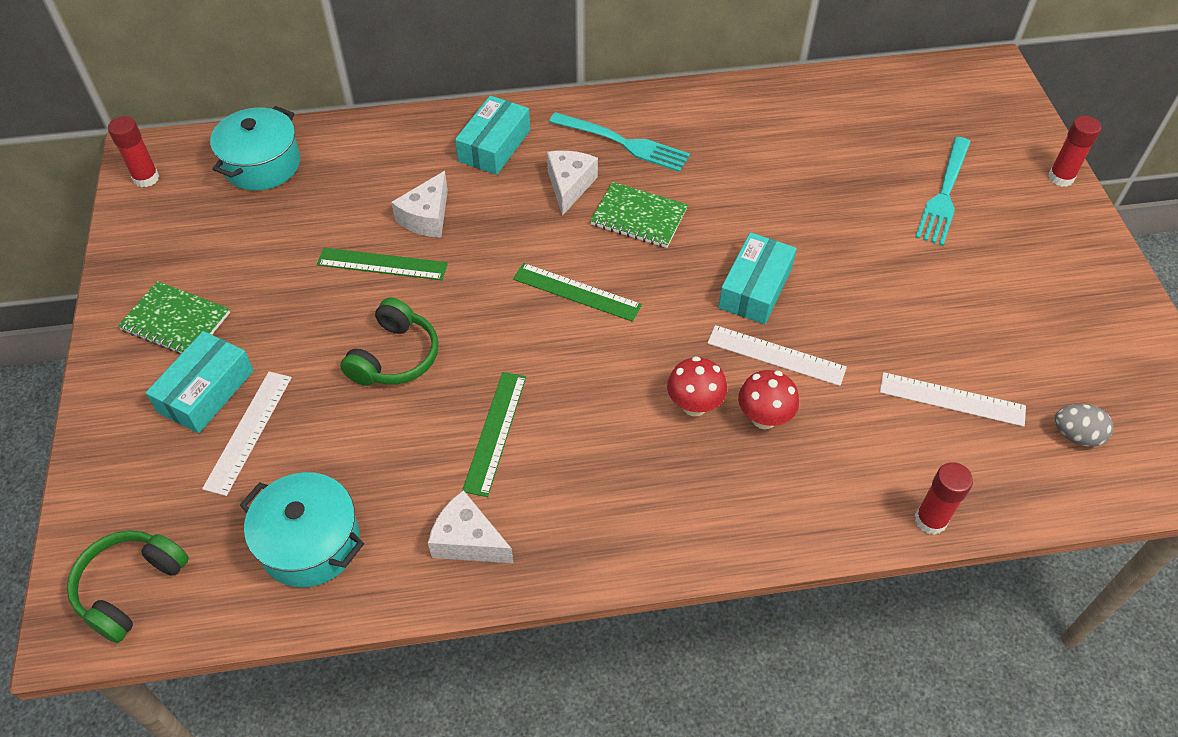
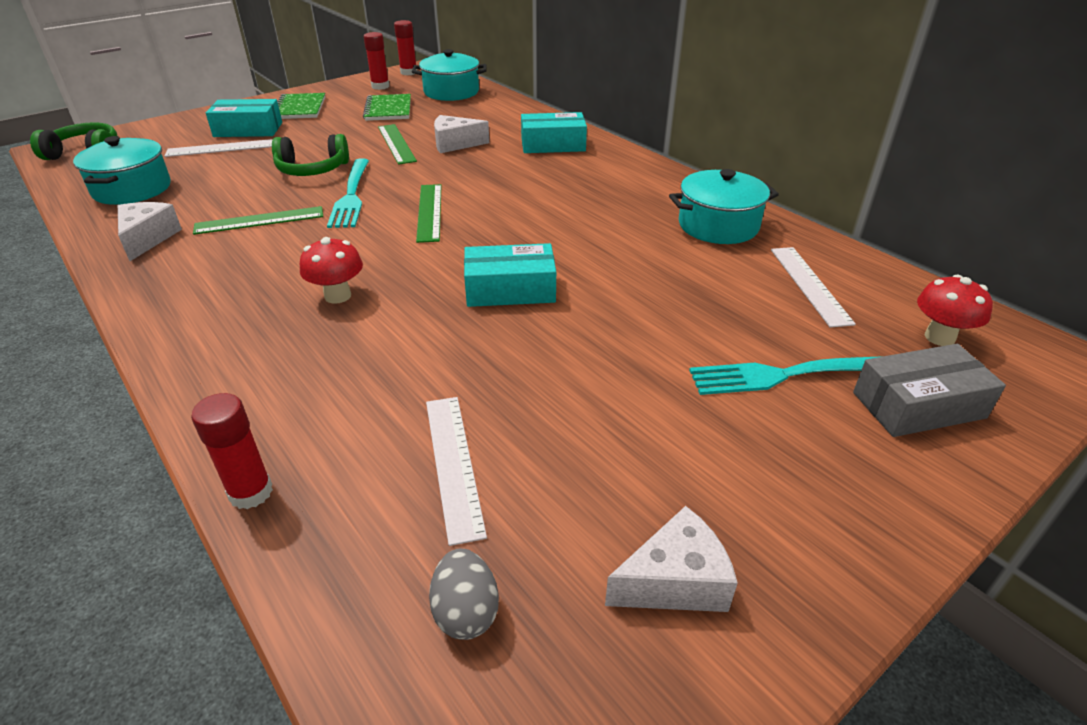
camera: 60 degrees right, 15 degrees down
(569, 186) = (543, 179): white cheese -> white cheese (674, 581)
(623, 143) = (619, 186): turquoise fork -> turquoise fork (351, 195)
(639, 217) = (540, 214): green notebook -> green notebook (388, 109)
(737, 121) = (718, 225): none -> turquoise pot
(764, 418) = (344, 337): red mushroom -> red mushroom (939, 337)
(776, 355) = (431, 323): white ruler -> white ruler (809, 285)
(1001, 155) = (918, 405): none -> grey box
(1061, 177) = (957, 473): red glue stick -> red glue stick (380, 86)

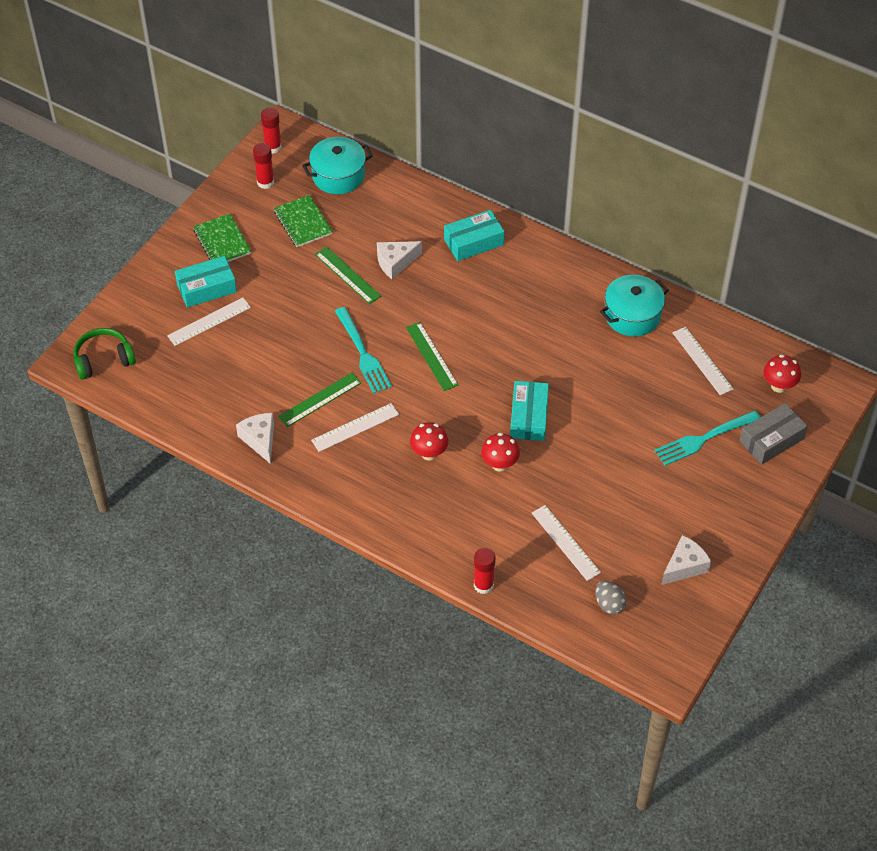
camera: 20 degrees left, 15 degrees up
(132, 189) = (192, 392): turquoise pot -> none
(271, 251) = (355, 427): none -> white ruler
(312, 170) = (308, 330): green headphones -> none
(426, 330) = (500, 464): none -> red mushroom
(510, 289) = (529, 417): turquoise box -> turquoise box turned 60 degrees counterclockwise

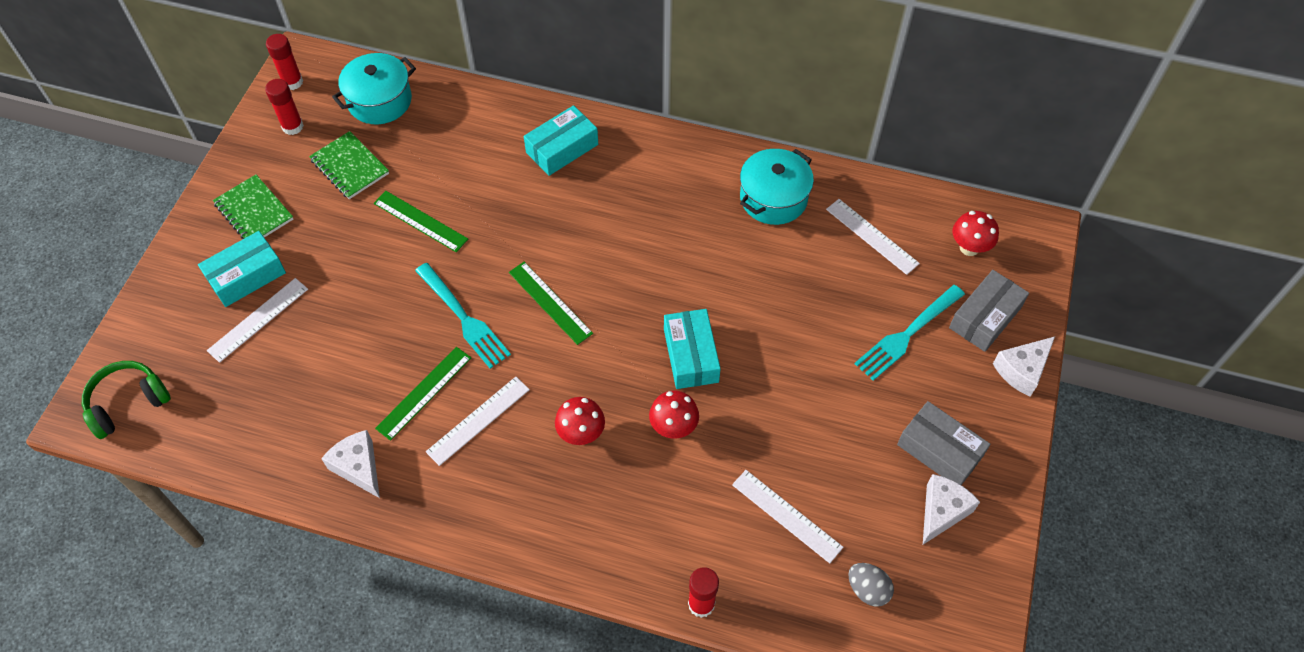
camera: 15 degrees left, 5 degrees up
(395, 263) = (475, 193): white cheese -> white cheese (1022, 370)
(698, 525) = (939, 450): none -> grey box

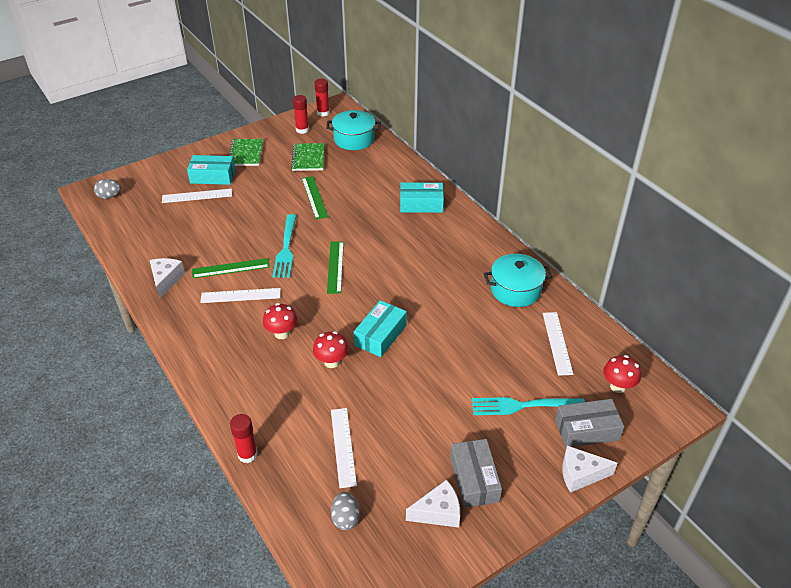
camera: 40 degrees right, 15 degrees down
(128, 403) = (109, 196): green headphones -> grey egg

